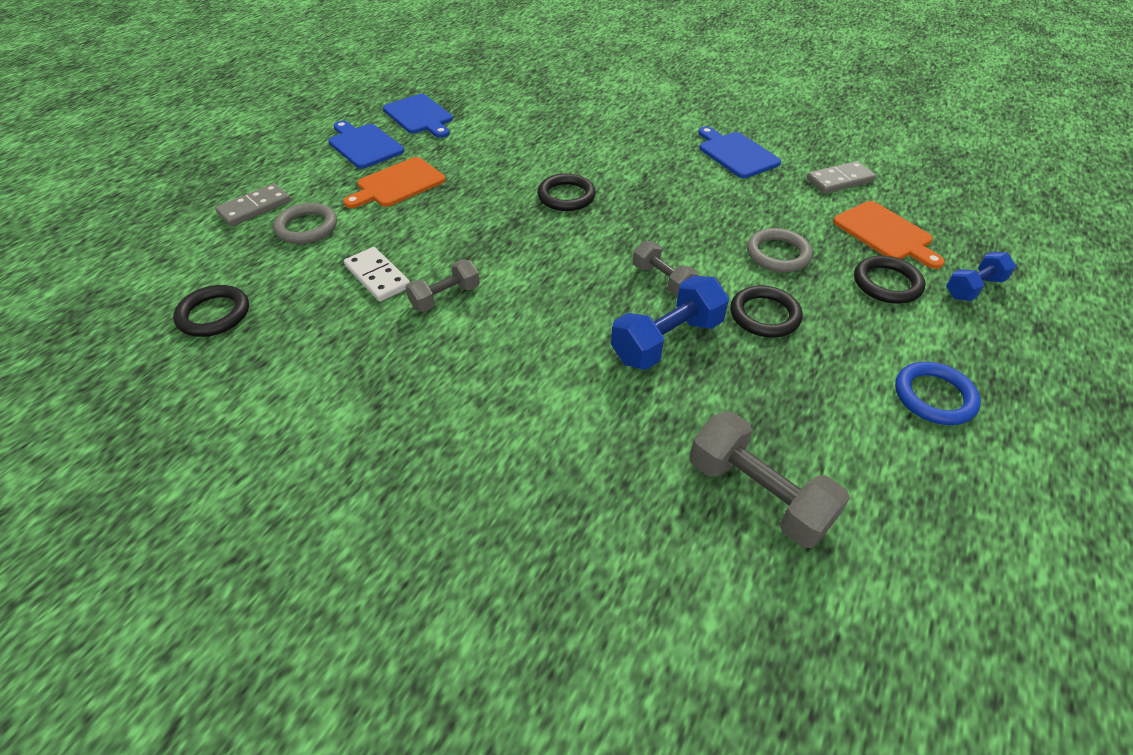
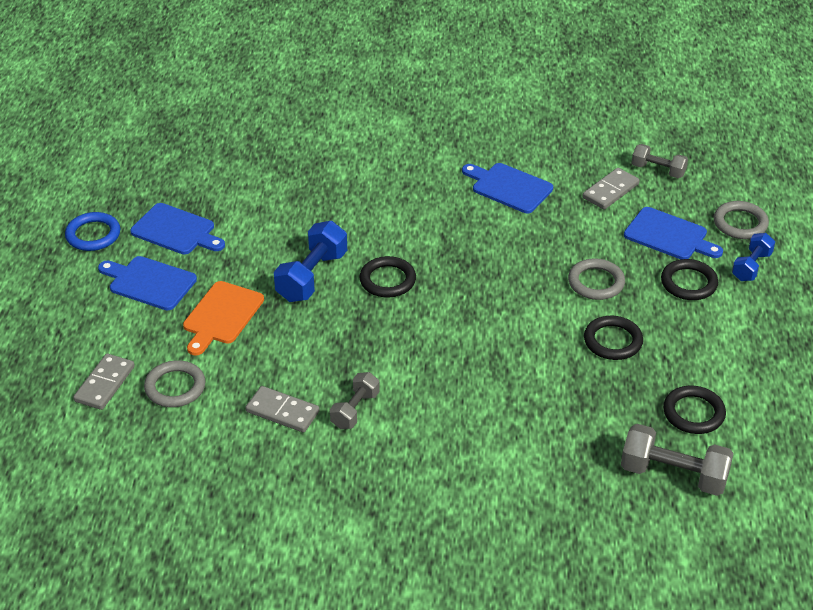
camera: 25 degrees left, 5 degrees down
(214, 314) = (170, 492): black ring -> black ring (693, 413)
(378, 277) = (282, 411): white domino -> grey domino
(663, 280) = (520, 336): grey dumbbell -> grey dumbbell (658, 170)
(667, 341) = (553, 387): blue dumbbell -> blue dumbbell (312, 277)
(885, 233) = (669, 235): orange cutting board -> blue cutting board
(934, 397) = (755, 366): blue ring -> blue ring (93, 235)
(977, 243) = (740, 223): none -> grey ring

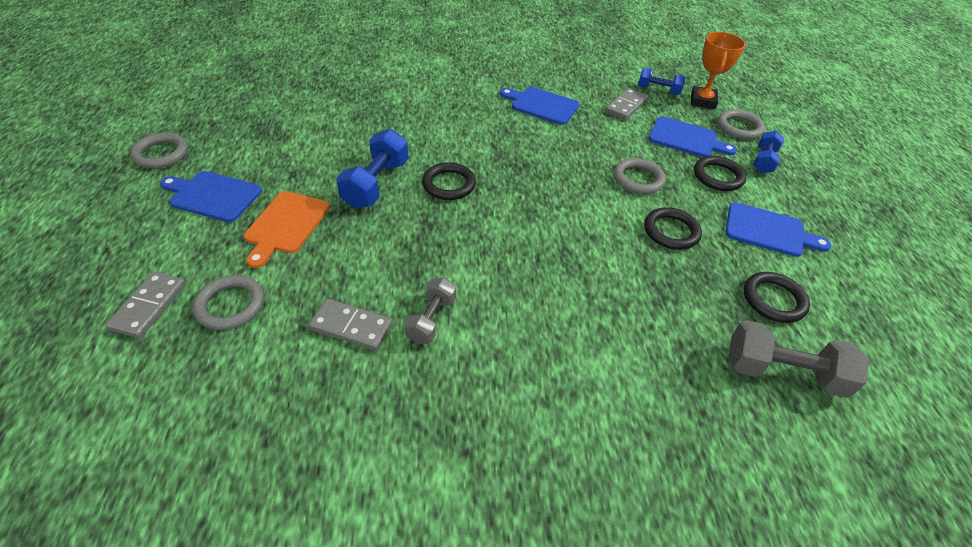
camera: 10 degrees left, 5 degrees up
(93, 235) = (161, 154): blue ring -> grey ring
(176, 230) = (244, 148): blue cutting board -> blue cutting board (768, 231)
(658, 170) = (658, 90): grey dumbbell -> blue dumbbell
(709, 186) = (702, 101): none -> orange trophy

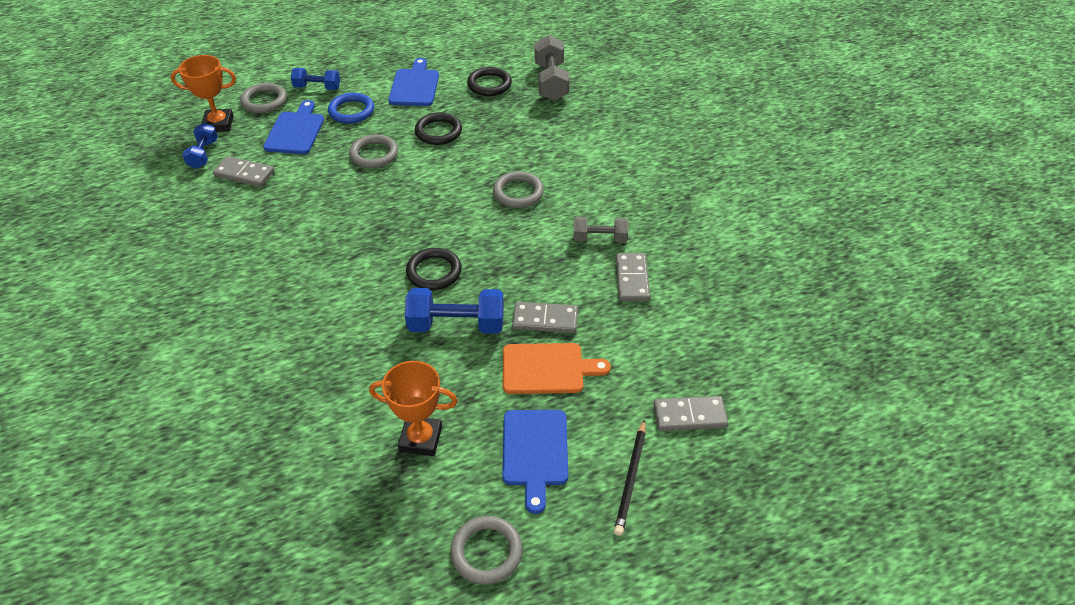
camera: 105 degrees left, 0 degrees up
(133, 242) = (631, 479): none -> black pencil
(230, 305) = (656, 361): grey ring -> grey ring (518, 192)
(278, 144) = (420, 439): none -> orange trophy
(342, 239) = (545, 320): none -> grey domino
(542, 105) = (261, 235): blue cutting board -> none
(718, 176) = (351, 111): black ring -> blue ring

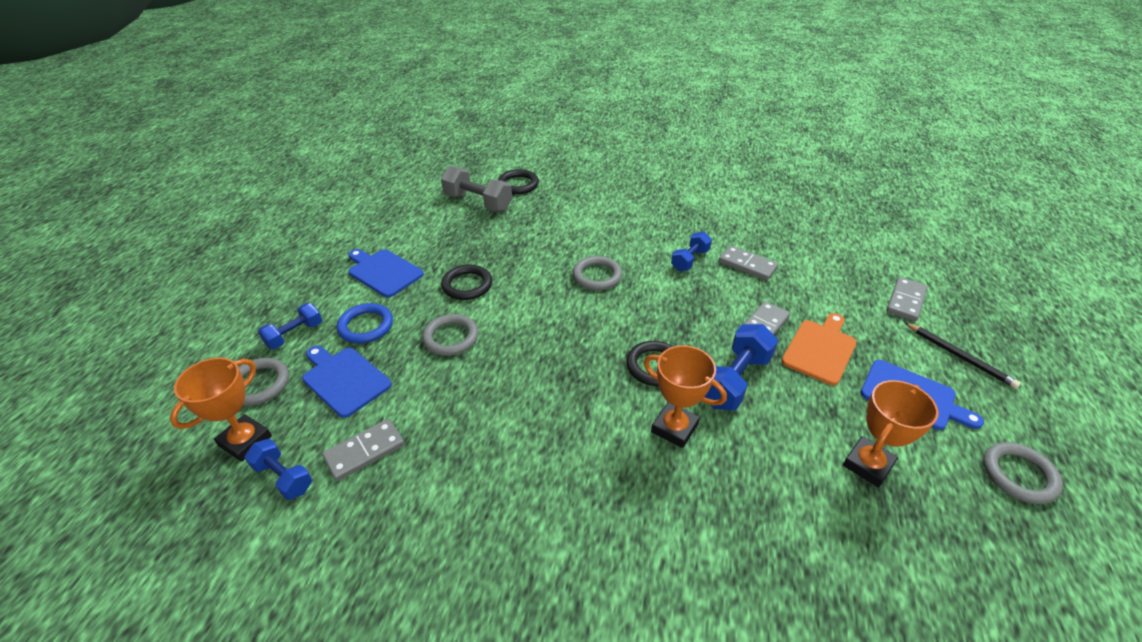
camera: 55 degrees left, 5 degrees down
(374, 309) = (674, 428): none -> orange trophy
(489, 84) = (439, 232): black ring -> black ring (518, 184)
(600, 238) = (690, 260): grey dumbbell -> blue dumbbell

